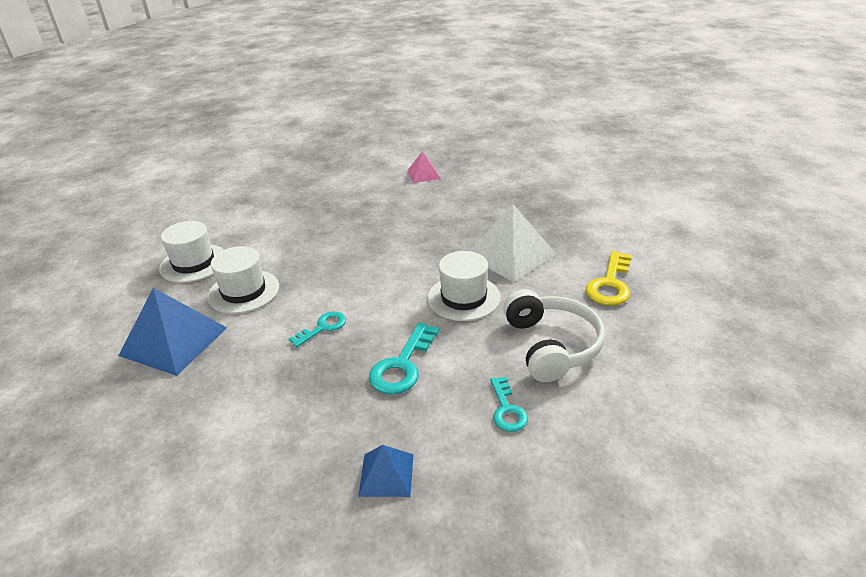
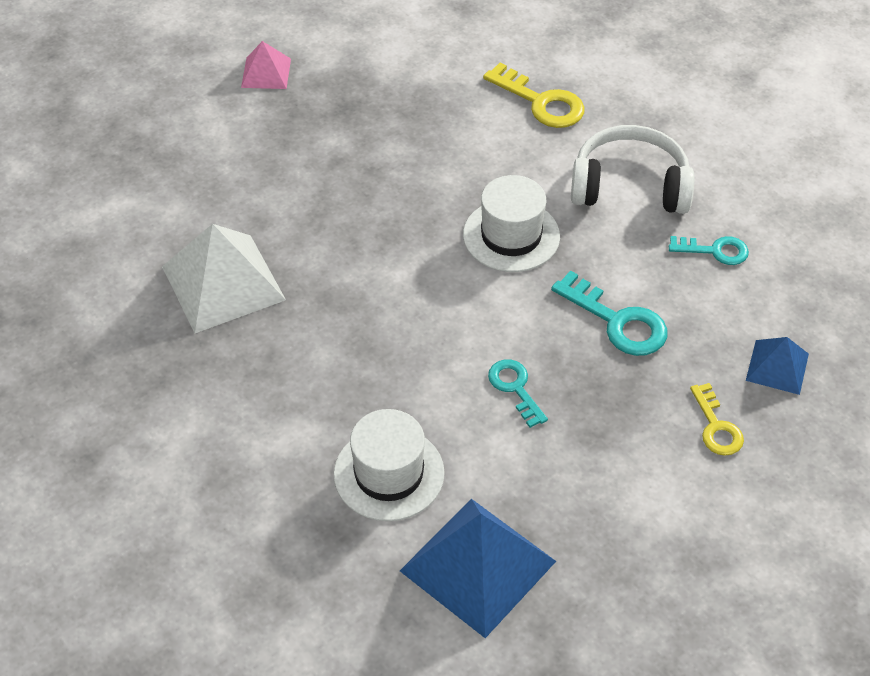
camera: 75 degrees left, 15 degrees up
(193, 263) = (272, 540): white hat -> none
(309, 442) = (716, 426): none -> yellow key
(423, 174) = (155, 200): pink pyramid -> pink pyramid (266, 73)
(511, 255) = (438, 166): white pyramid -> white pyramid (223, 282)

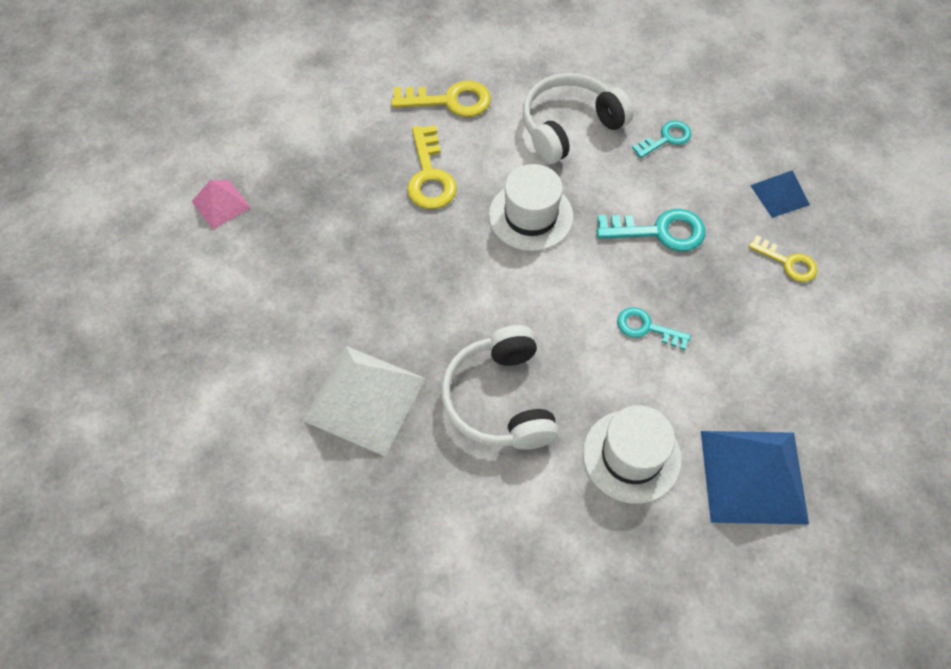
camera: 40 degrees left, 10 degrees up
(327, 356) = (499, 400): none -> white headphones
(457, 151) = (429, 175): none -> yellow key

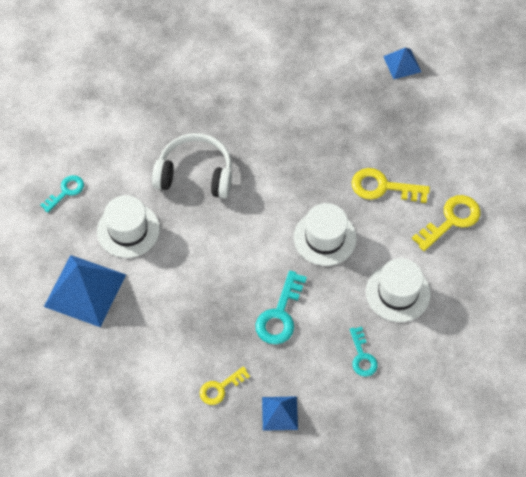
camera: 110 degrees right, 0 degrees up
(221, 204) = (402, 64): pink pyramid -> blue pyramid
(364, 399) = (227, 106): white pyramid -> none
(449, 101) = (451, 220): yellow key -> yellow key turned 150 degrees counterclockwise
(569, 126) = (398, 293): white headphones -> white hat
(647, 328) = (208, 274): turquoise key -> turquoise key (65, 192)

